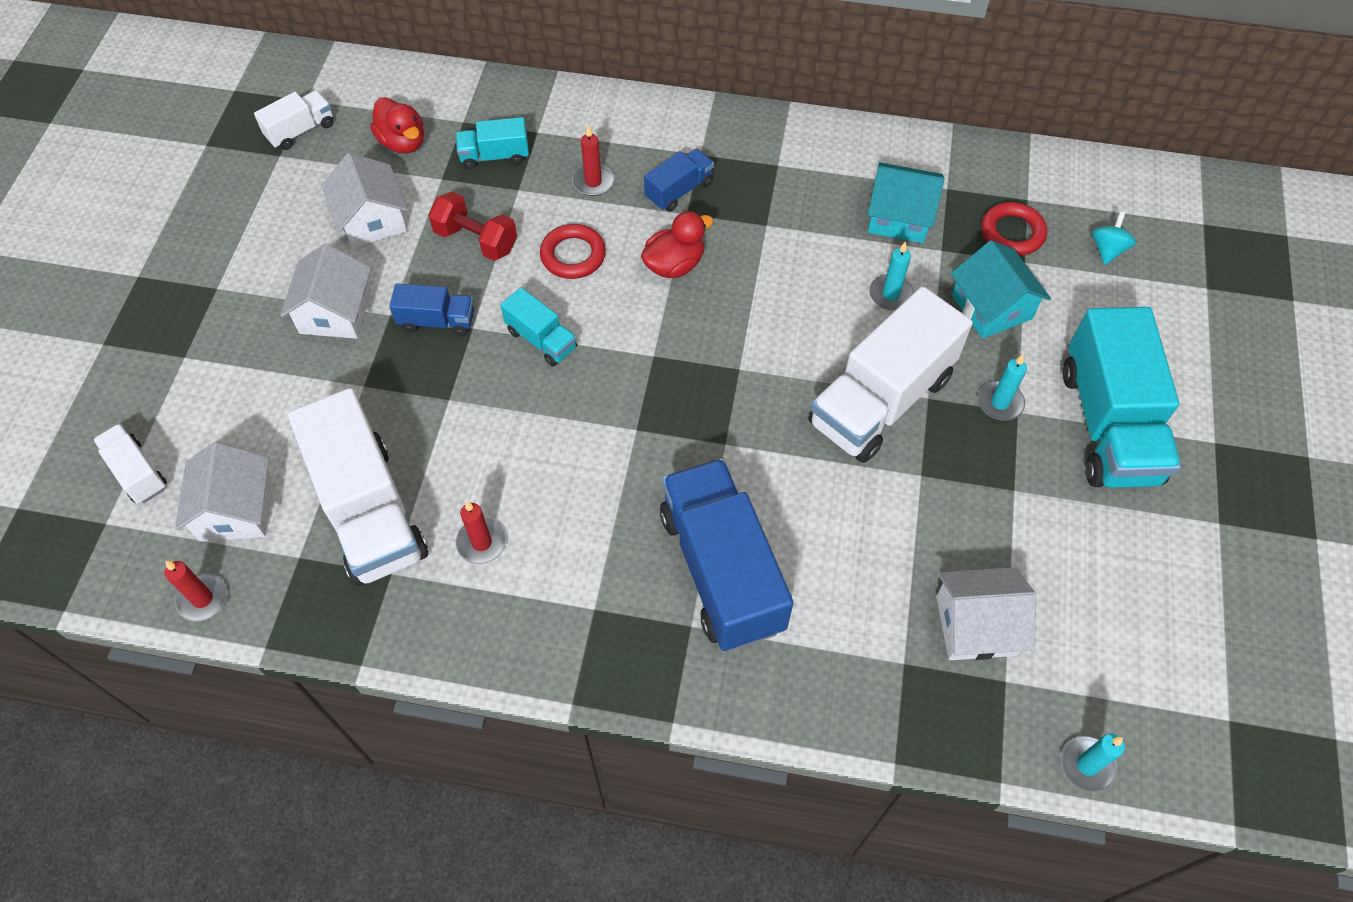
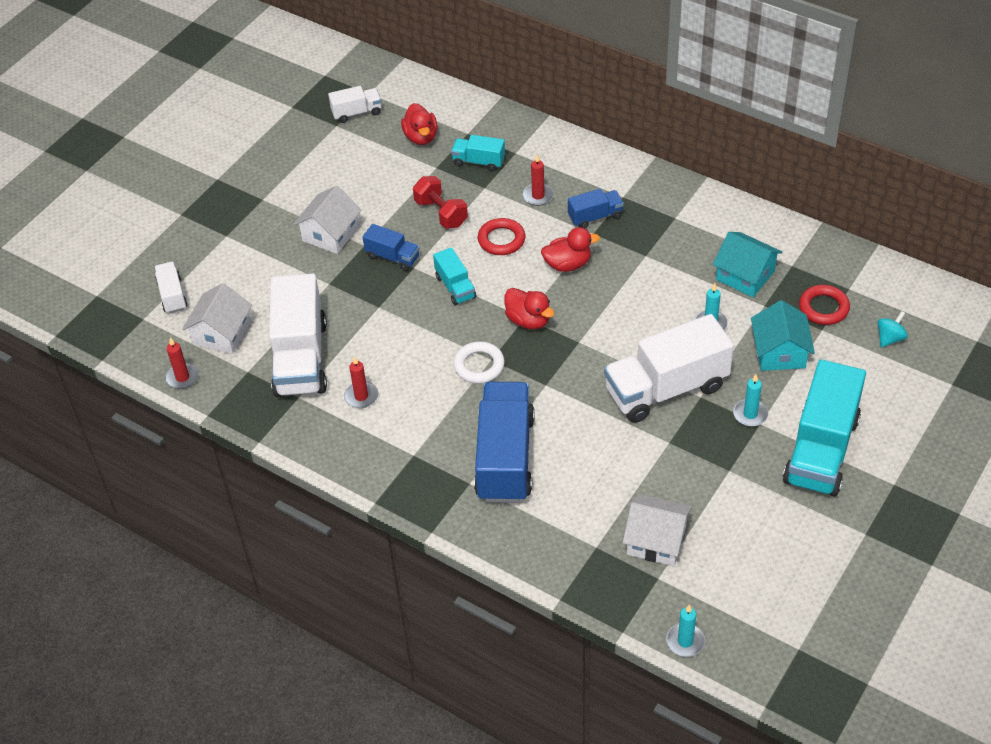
camera: 25 degrees right, 10 degrees down
(372, 220) = (378, 182): white house -> none
(624, 444) = (479, 365): none -> white ring
(660, 358) = (528, 320): none -> red duck

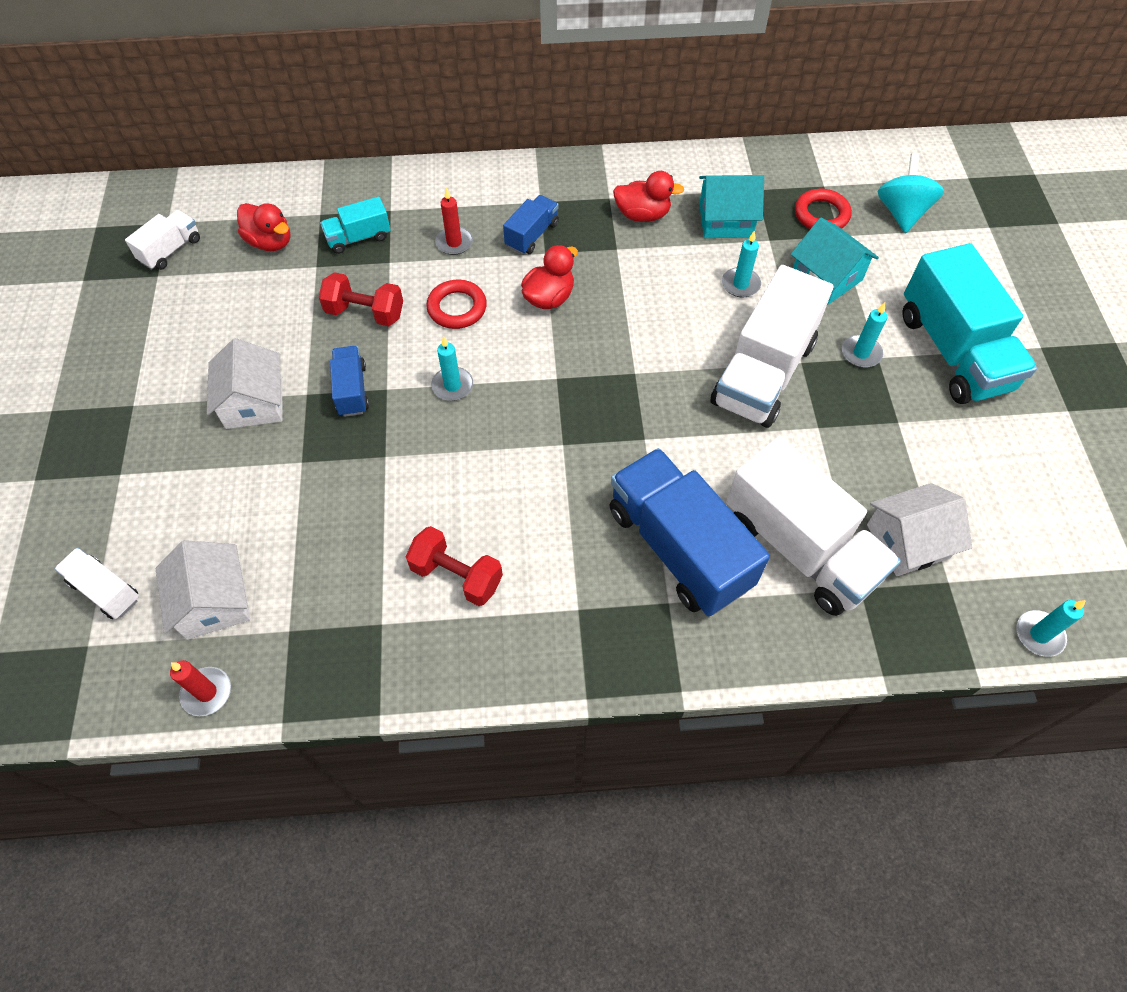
camera: 40 degrees left, 10 degrees up
(300, 358) = (342, 573): white truck -> white truck (800, 548)
(361, 396) = (457, 576): red candle -> red dumbbell
(392, 257) = (352, 390): blue truck -> blue truck turned 90 degrees counterclockwise
(455, 287) = (452, 386): turquoise truck -> turquoise candle
(479, 365) = (556, 459): white ring -> none
(528, 320) = (563, 379): red duck -> red duck (642, 215)
(890, 338) = (901, 213): turquoise spinning top -> turquoise spinning top, size x1.67

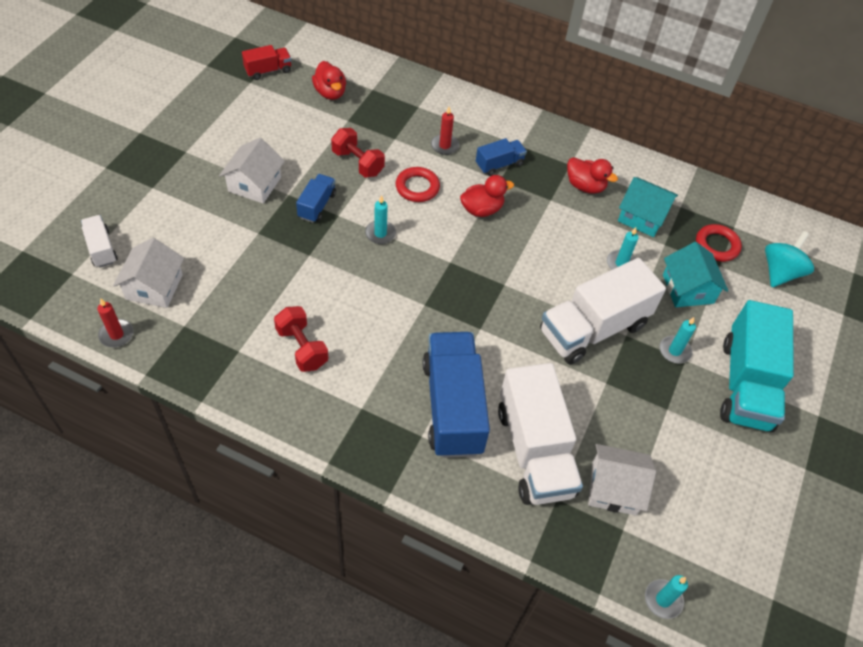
camera: 25 degrees right, 5 degrees down
(171, 250) = (268, 71): white truck -> red truck
(358, 238) = (386, 115): turquoise truck -> none

